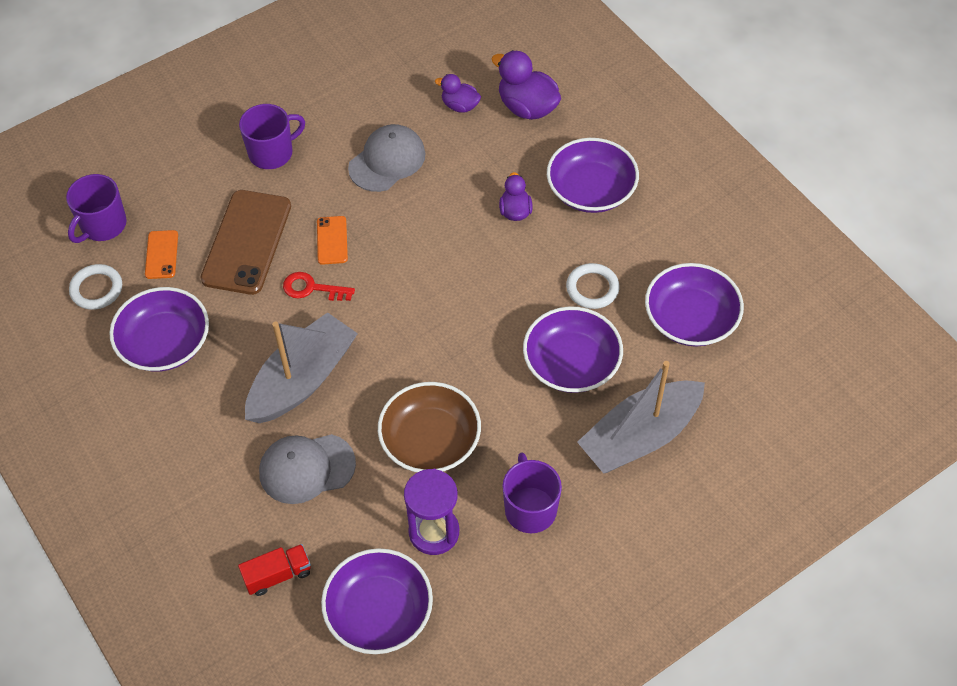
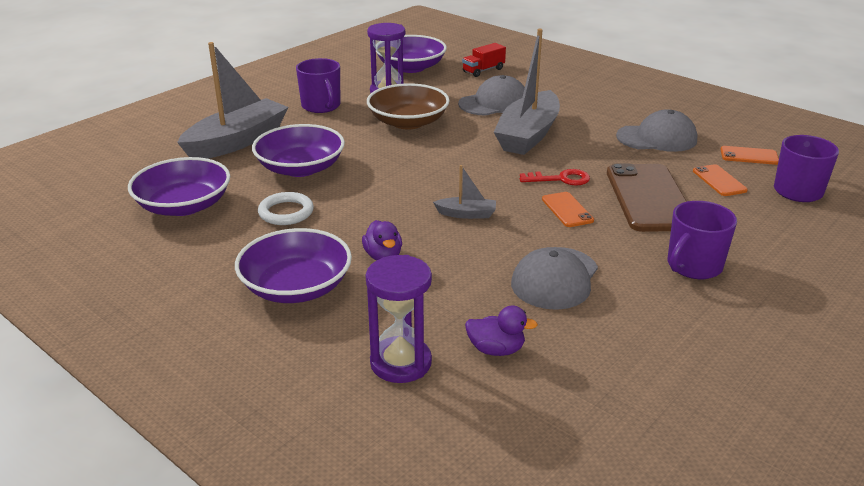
camera: 165 degrees right, 25 degrees down
(96, 289) = (749, 156): white ring -> orange phone
(165, 343) = (657, 138): purple bowl -> grey cap
(425, 252) = (466, 214): none -> grey boat
(527, 107) = (401, 363): purple duck -> purple hourglass

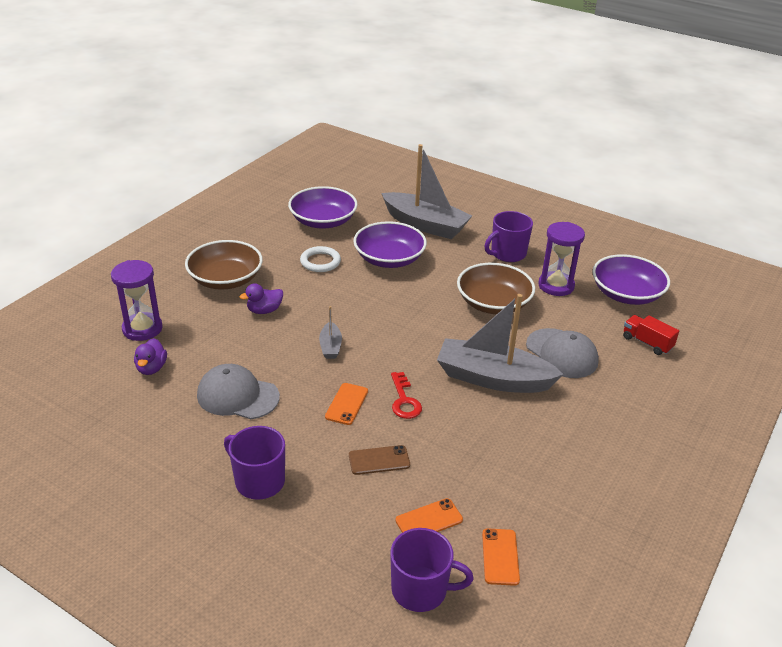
camera: 80 degrees right, 5 degrees up
(296, 287) = (225, 279): purple bowl -> brown bowl
(567, 210) = (347, 404): orange phone -> orange phone turned 45 degrees counterclockwise
(649, 198) = (379, 460): brown phone -> brown phone, size x0.48
(657, 138) = (521, 476): grey cap -> none

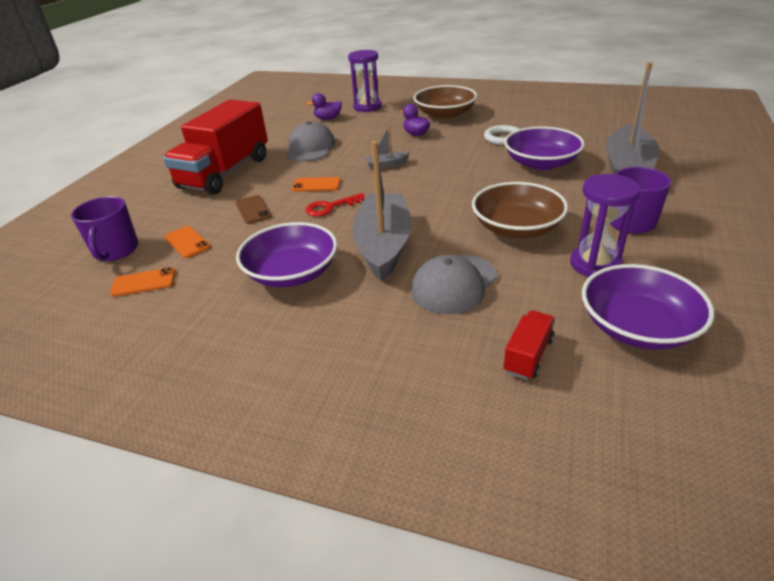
camera: 80 degrees right, 0 degrees up
(259, 481) = (225, 172): purple mug -> red truck
(323, 221) = (570, 126): purple bowl -> purple bowl (292, 273)

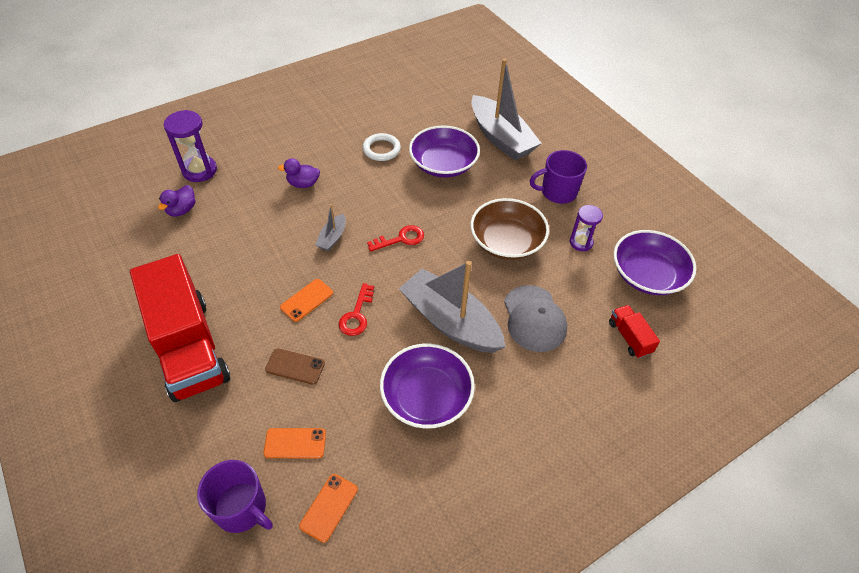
camera: 55 degrees left, 15 degrees up
(310, 148) = (227, 260): grey cap -> none
(431, 186) = (401, 239): none -> red key
(445, 114) = (293, 143): brown bowl -> none
(595, 264) = (581, 242): purple hourglass -> purple hourglass, size x0.64

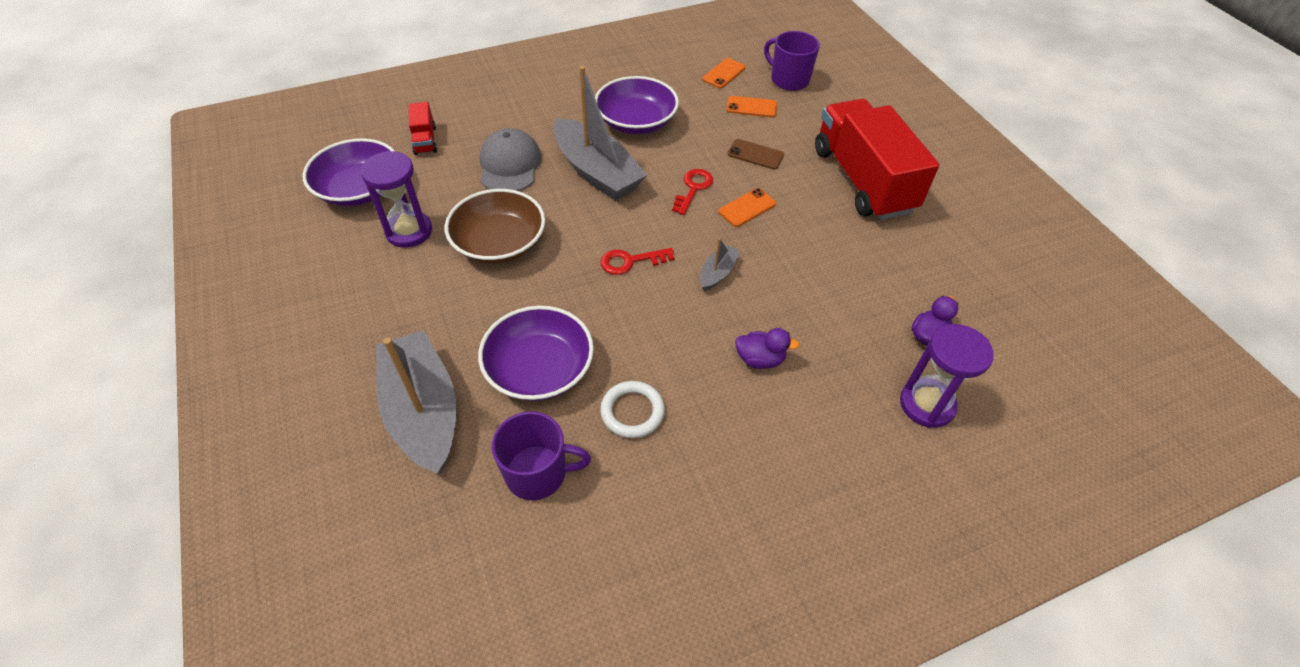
camera: 170 degrees left, 0 degrees up
(557, 192) = (393, 301): purple mug -> purple mug (537, 473)
(581, 242) = (409, 231): purple hourglass -> purple hourglass, size x1.56

